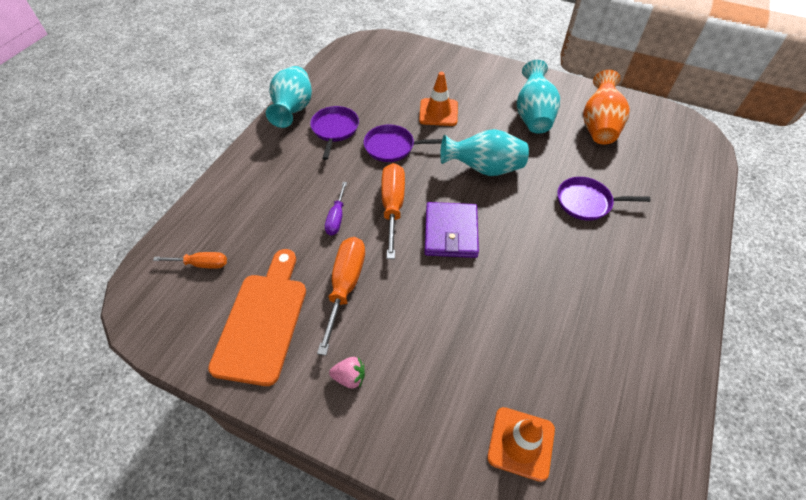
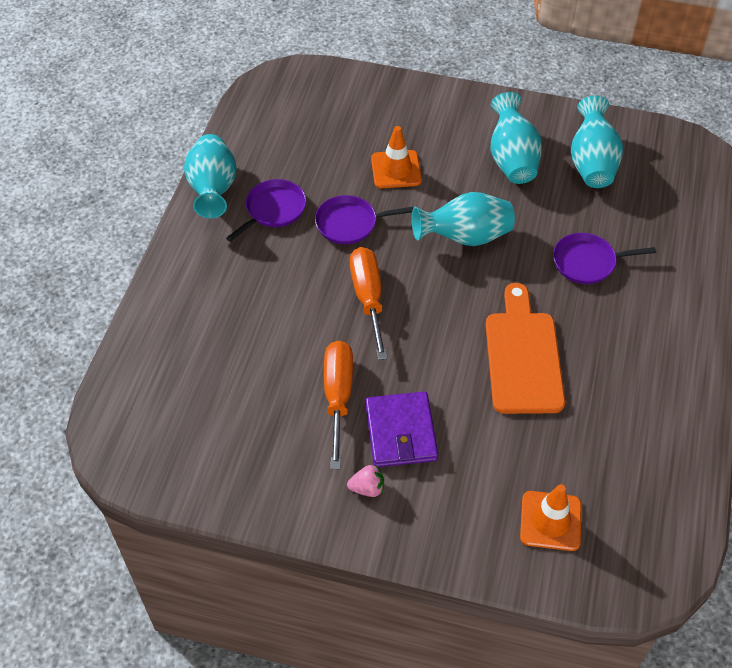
camera: 10 degrees left, 0 degrees up
(201, 264) = (168, 397): orange screwdriver -> none
(263, 321) = (258, 447): orange cutting board -> orange cutting board (523, 356)
(334, 129) = (273, 210): purple pan -> purple pan turned 45 degrees clockwise
(336, 218) = (306, 321): purple screwdriver -> none
(451, 232) = (441, 319): purple wallet -> purple wallet (400, 432)
(599, 126) = (592, 163): orange vase -> turquoise vase

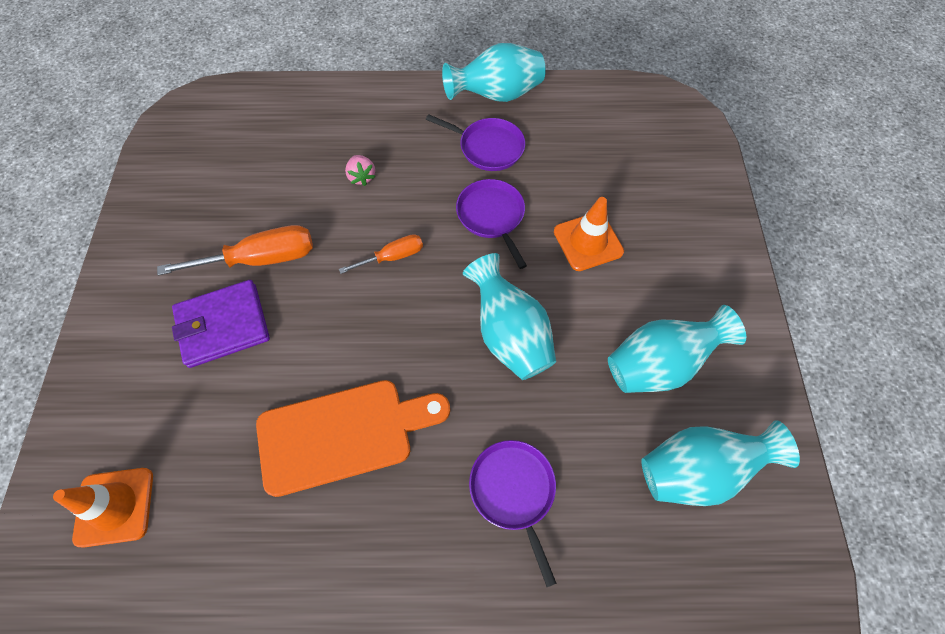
camera: 75 degrees right, 10 degrees up
(367, 488) = (153, 310): pink strawberry -> pink strawberry (361, 177)
(368, 298) = (393, 257): orange screwdriver -> orange screwdriver, size x0.58

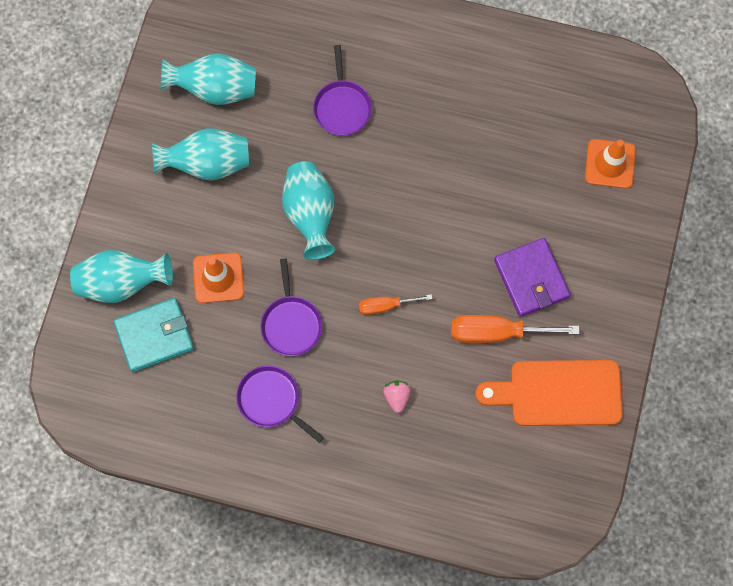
camera: 165 degrees left, 10 degrees up
(223, 325) = (531, 279): purple wallet -> purple wallet turned 75 degrees clockwise
(343, 434) = (450, 172): orange cutting board -> orange cutting board (558, 393)
(497, 95) = (242, 464): turquoise vase -> turquoise vase (122, 283)
(628, 174) = (154, 336): none -> turquoise wallet

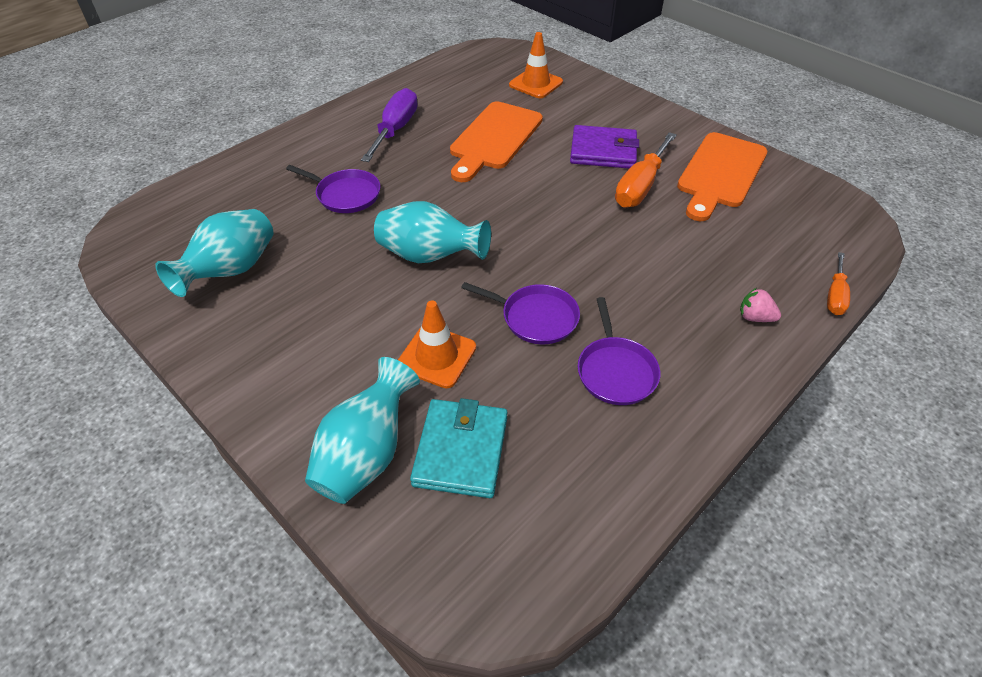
camera: 60 degrees left, 25 degrees down
(207, 164) = (301, 310): turquoise vase -> none
(271, 400) = (615, 371): purple pan -> purple pan turned 75 degrees counterclockwise
(385, 306) = (566, 242): orange screwdriver -> orange screwdriver (835, 295)
(397, 397) = (668, 271): pink strawberry -> pink strawberry (755, 317)
(453, 86) = (395, 130): none -> purple screwdriver
(491, 176) = (494, 139): none -> orange cutting board

